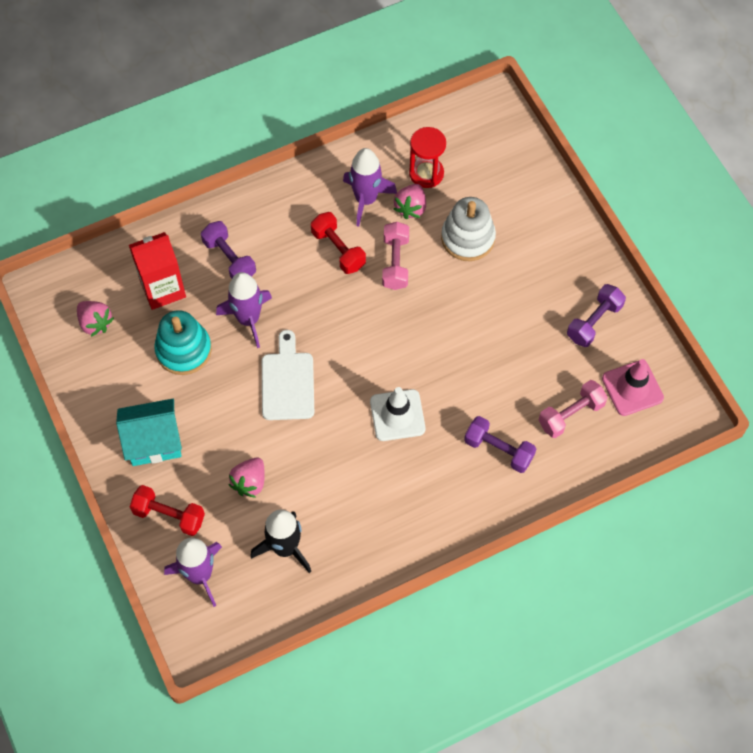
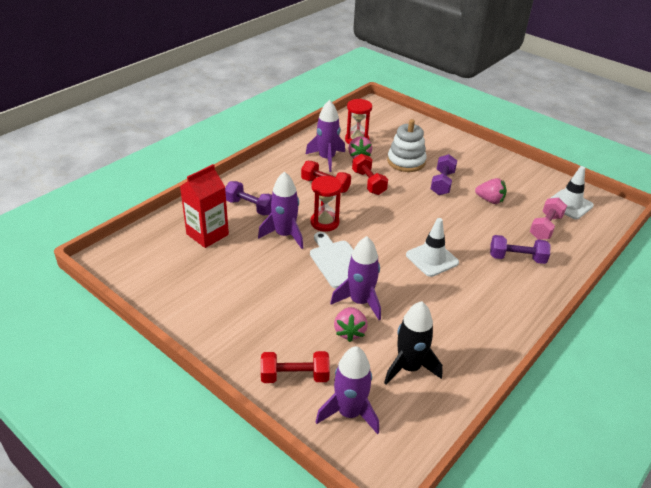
camera: 25 degrees left, 25 degrees down
(95, 323) = (161, 267): pink strawberry -> pink strawberry (490, 200)
(154, 442) = (252, 328): turquoise house -> none
(183, 350) = (244, 265): turquoise stacking toy -> none
(282, 447) = (360, 301): none -> purple rocket
(304, 315) = (324, 222): none -> red hourglass
(395, 262) = (368, 183): pink dumbbell -> red dumbbell
(594, 322) = (516, 180): purple dumbbell -> purple dumbbell (442, 183)
(632, 388) = (569, 204): pink traffic cone -> white traffic cone

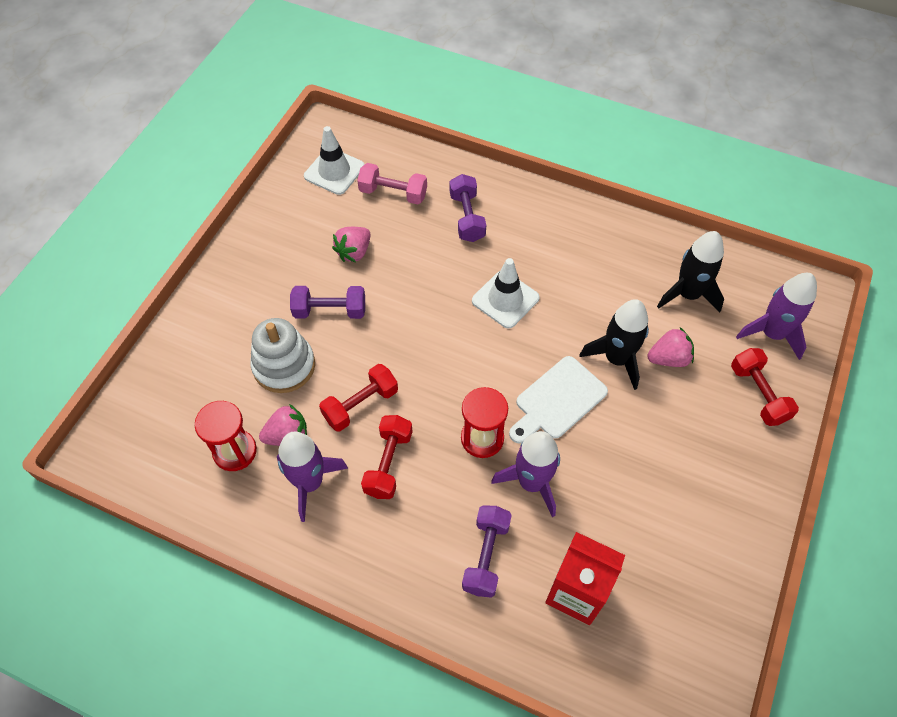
camera: 105 degrees left, 20 degrees up
(360, 301) = (616, 359): purple rocket -> black rocket
(490, 200) = (354, 252): pink strawberry -> pink strawberry turned 150 degrees counterclockwise

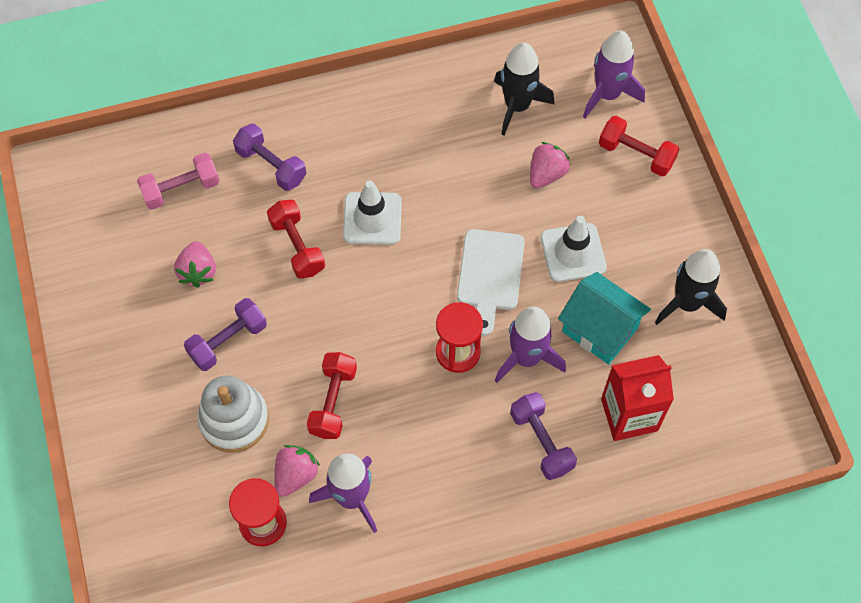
camera: 40 degrees left, 5 degrees up
(334, 171) = (103, 207): white traffic cone -> white traffic cone (573, 253)
(388, 463) = (401, 431): red dumbbell -> red dumbbell (297, 246)
(610, 506) = (600, 329): none -> turquoise house
(616, 359) = (507, 204): black rocket -> black rocket (687, 303)

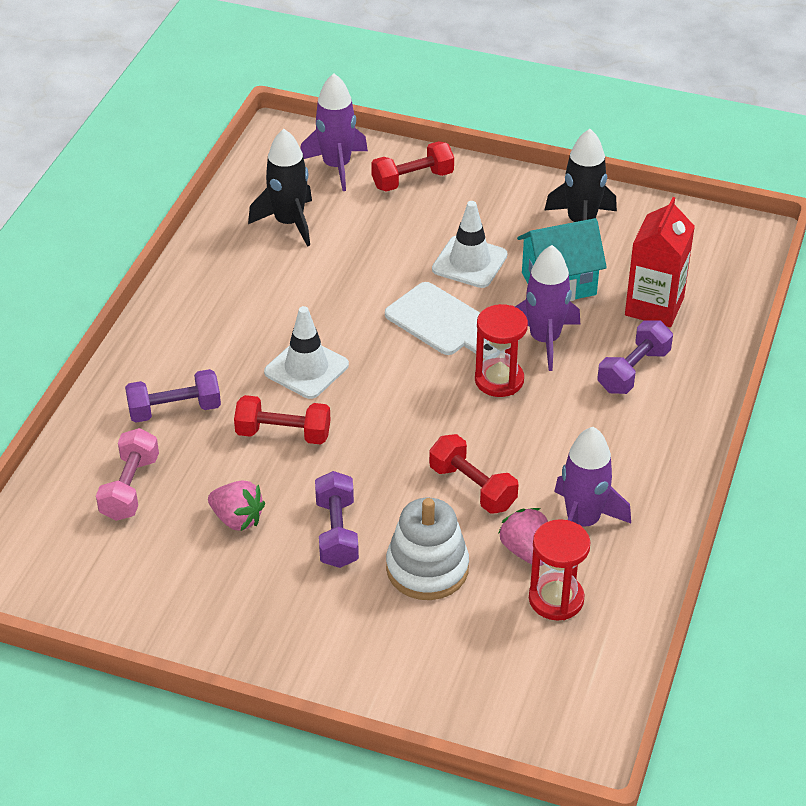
camera: 55 degrees left, 20 degrees down
(541, 442) = (633, 371): purple dumbbell -> purple dumbbell turned 60 degrees counterclockwise
(546, 174) = (376, 239): pink strawberry -> none

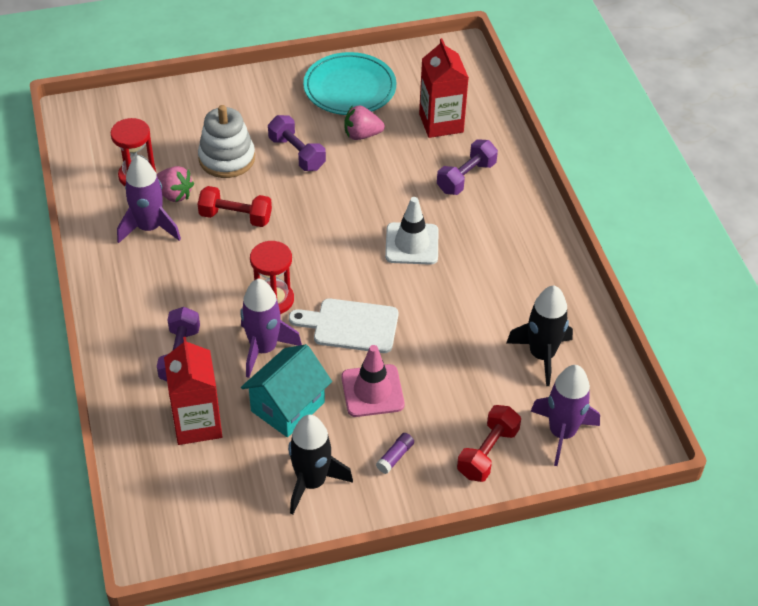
camera: 145 degrees right, 5 degrees up
(130, 488) = (441, 123): pink dumbbell -> red carton
(189, 593) = (349, 88): none -> turquoise plate
(283, 434) = (384, 194): red dumbbell -> none
(469, 262) = (372, 391): white traffic cone -> pink traffic cone
(493, 209) = (395, 457): none -> purple glue stick

